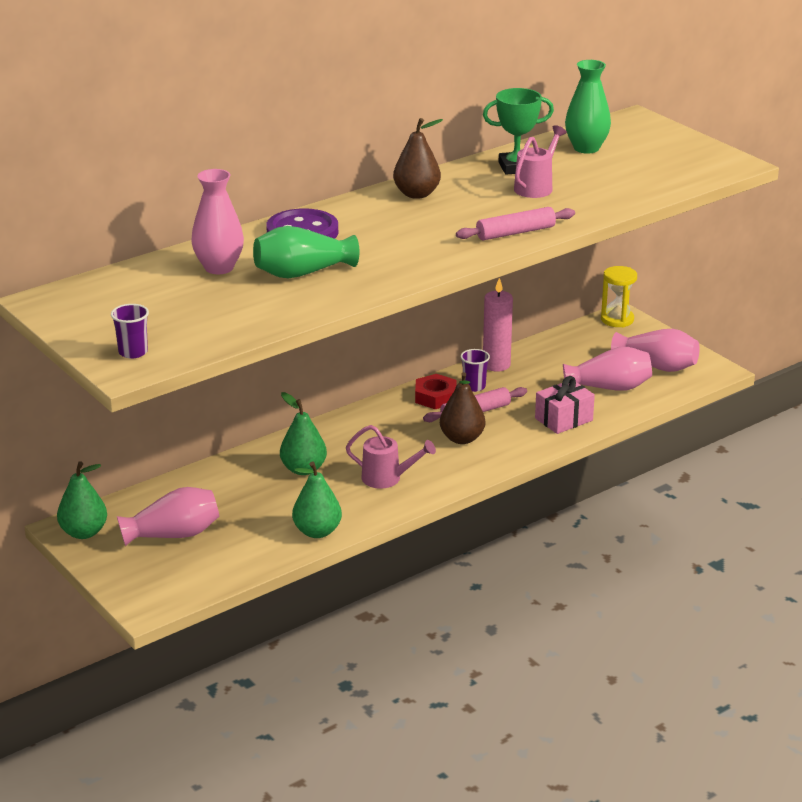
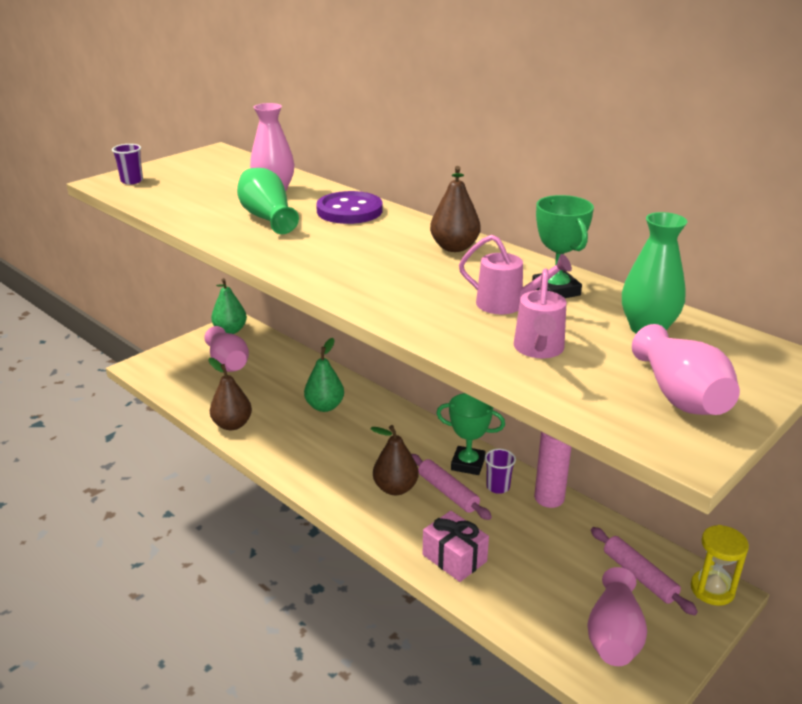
camera: 80 degrees right, 0 degrees up
(317, 531) = (232, 425): green pear -> brown pear
(387, 479) = (316, 451): pink watering can -> pink watering can (538, 350)
(435, 397) = (468, 464): red nut -> green trophy
(515, 232) = (378, 300): pink rolling pin -> pink rolling pin (639, 576)
(609, 387) = (540, 592): pink vase -> pink vase (680, 396)

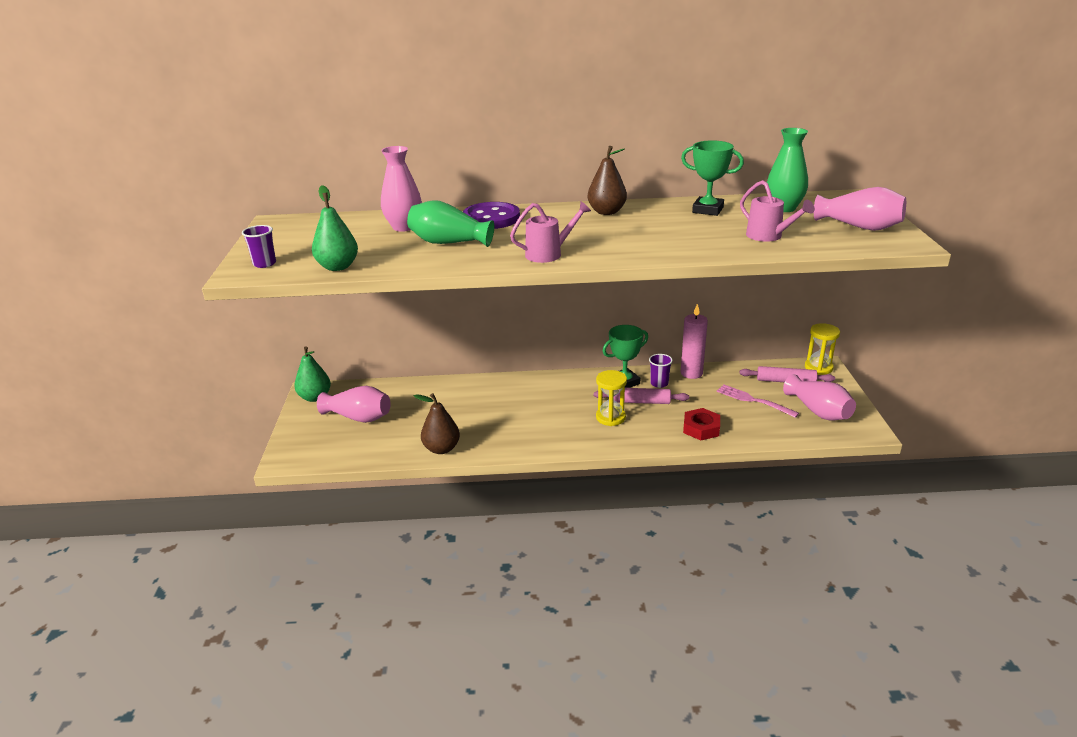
camera: 45 degrees left, 0 degrees up
(325, 406) = (483, 402): green pear -> green pear (338, 267)
(395, 488) = (610, 417): brown pear -> yellow hourglass
(454, 558) = (701, 428): pink gift -> red nut
(507, 305) = (705, 225): pink watering can -> pink watering can (549, 254)
(561, 570) = (753, 400): none -> pink fork

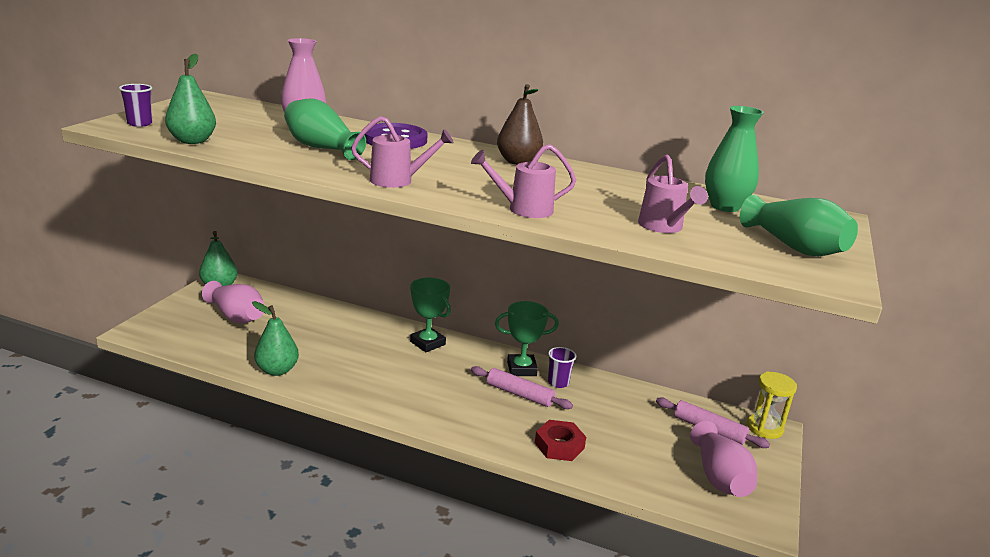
camera: 20 degrees right, 5 degrees down
(441, 449) = (277, 370): brown pear -> green pear
(610, 417) = (471, 399): yellow hourglass -> none
(665, 250) = (523, 209): none -> pink watering can
(691, 373) = (604, 384): pink candle -> none
(707, 210) = (631, 186): green trophy -> green trophy (427, 343)
(753, 400) = (649, 437): pink fork -> none
(859, 226) = (794, 247): pink vase -> green vase

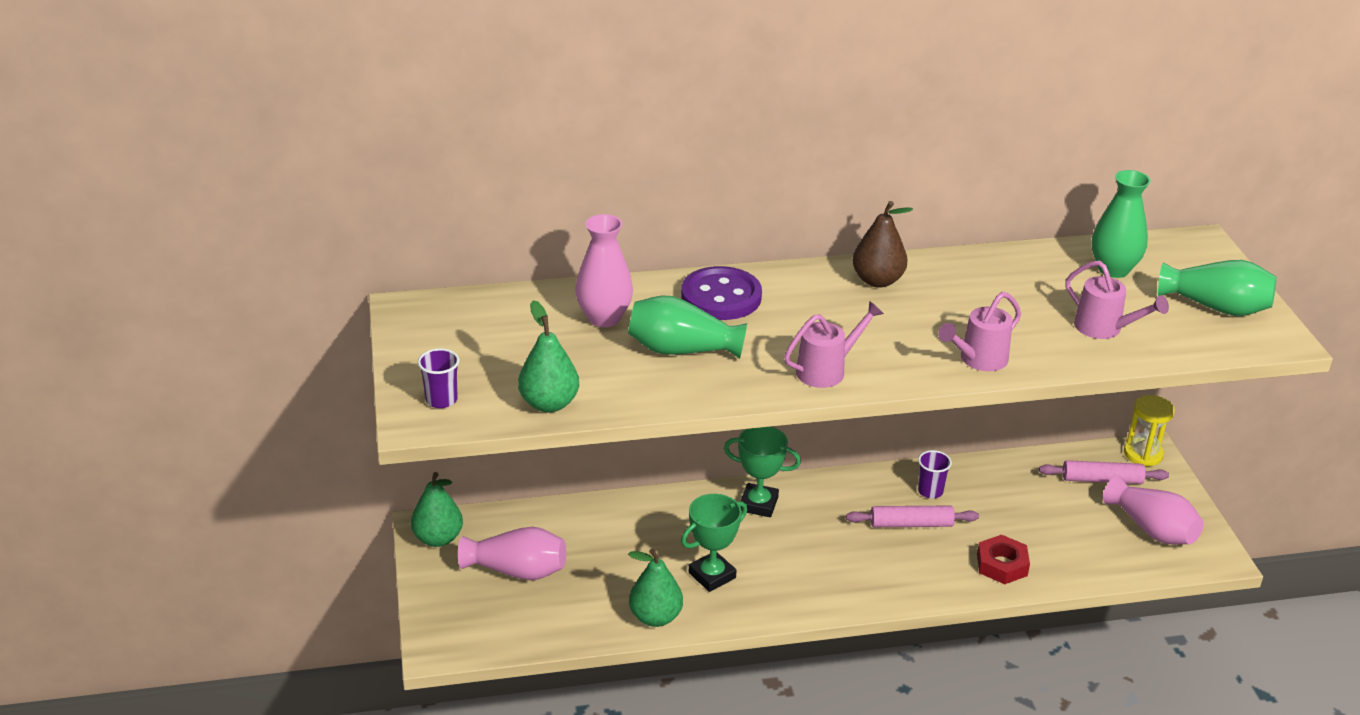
camera: 30 degrees left, 10 degrees up
(521, 369) = (881, 491): green trophy -> green trophy (712, 575)

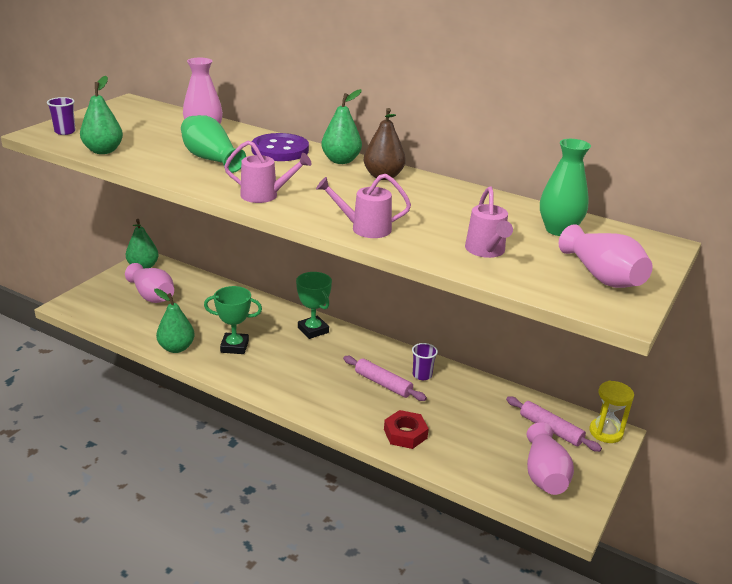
camera: 40 degrees right, 5 degrees down
(803, 279) = (341, 160): none -> green pear
(1215, 307) = (602, 276): green vase -> pink vase

